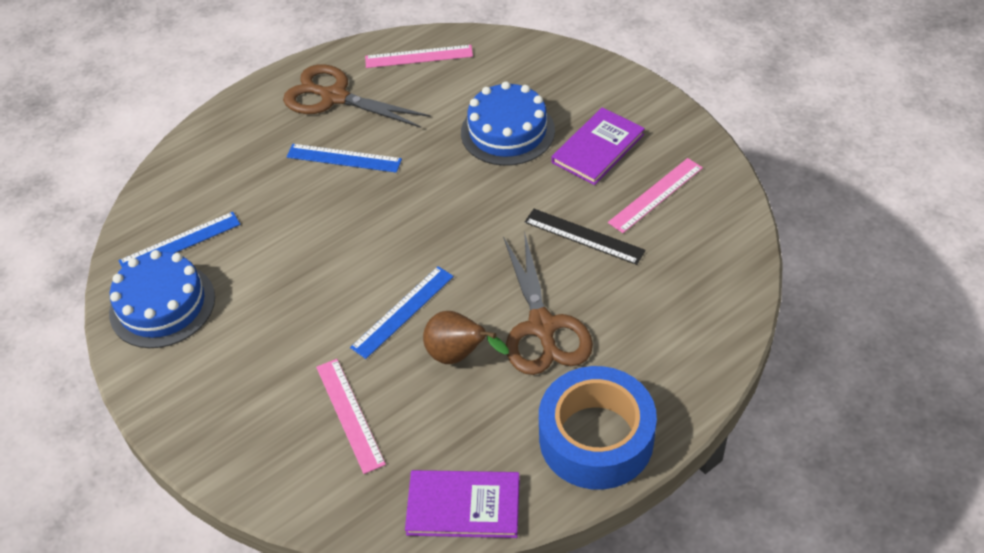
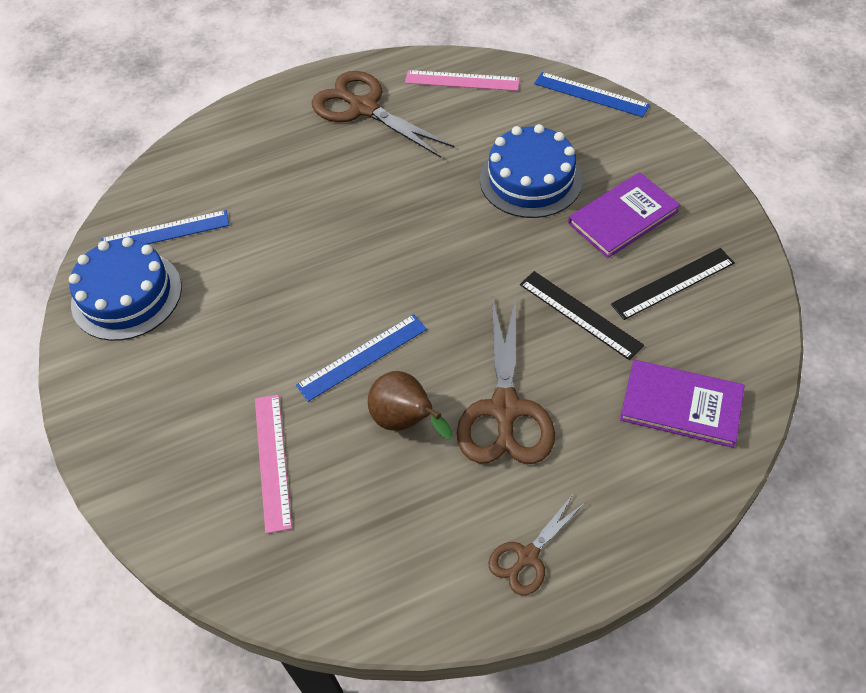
camera: 15 degrees right, 5 degrees up
(344, 158) = (353, 175): blue ruler -> blue ruler (591, 94)
(463, 506) = (359, 599): purple book -> purple book (681, 405)
(596, 438) = (527, 556): blue tape -> brown scissors
(656, 195) = (673, 283): pink ruler -> black ruler

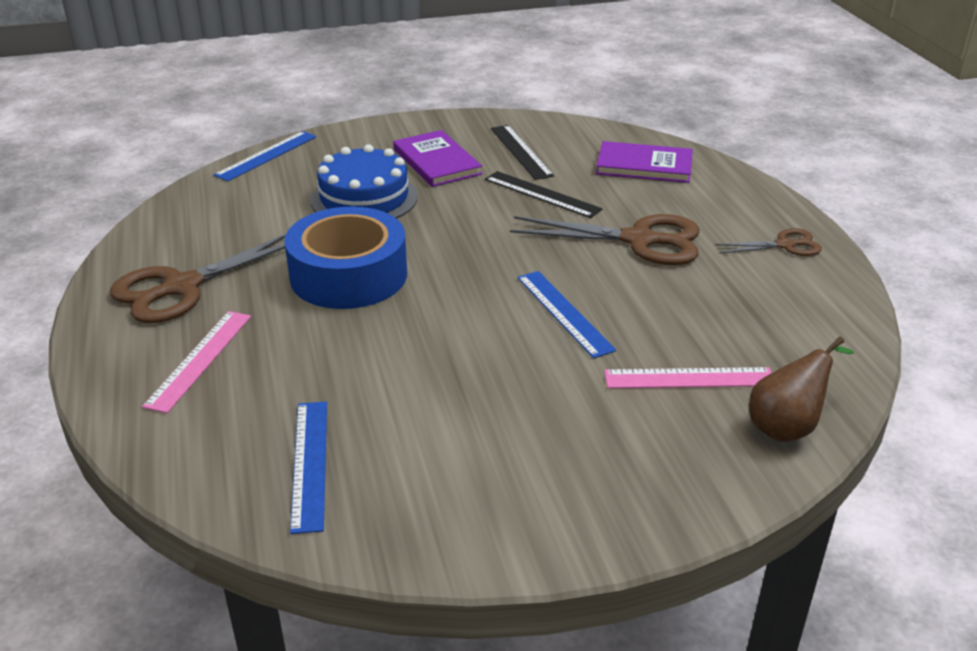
camera: 85 degrees left, 20 degrees down
(126, 295) = (413, 502): blue cake -> none
(397, 199) = (348, 275): none -> blue tape
(406, 421) = (647, 292): brown pear -> brown pear (787, 427)
(462, 80) = (187, 220): pink ruler -> pink ruler (199, 359)
(527, 556) = (785, 245): brown scissors -> brown scissors turned 60 degrees counterclockwise
(580, 314) = (542, 194): black ruler -> black ruler turned 75 degrees clockwise
(681, 405) = (644, 166): purple book -> purple book turned 75 degrees clockwise

